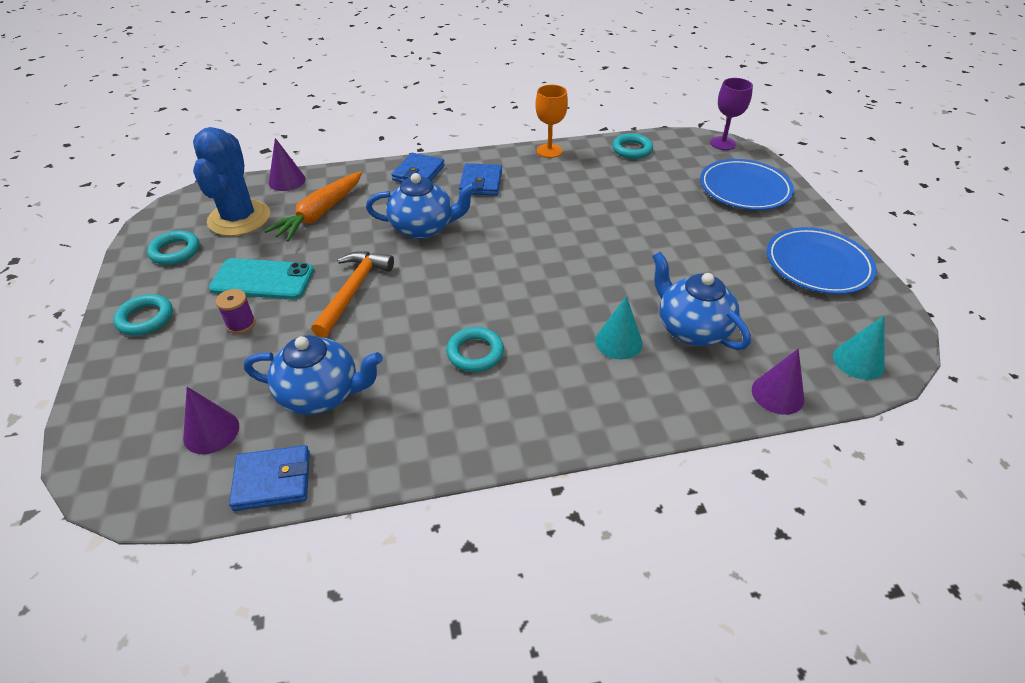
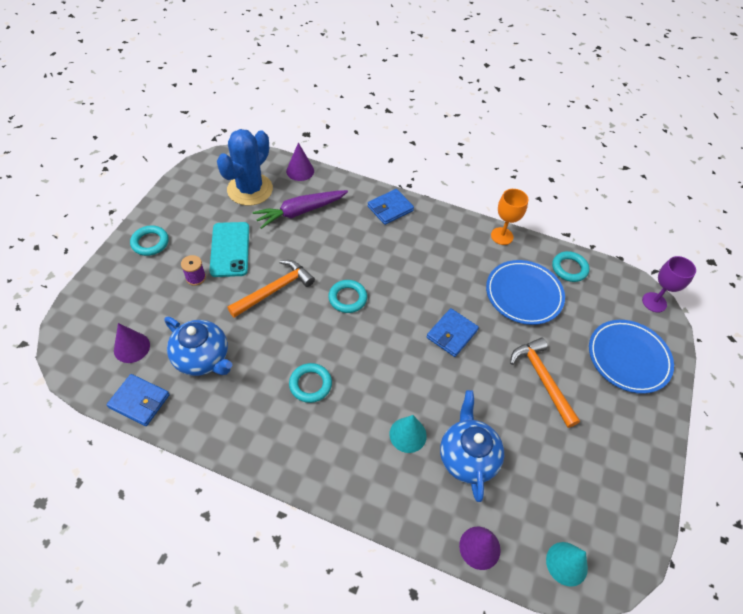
camera: 30 degrees right, 10 degrees up
(175, 251) = (197, 197): turquoise ring -> turquoise ring (347, 298)
(262, 280) = (230, 249): turquoise phone -> turquoise phone turned 45 degrees clockwise
(320, 214) = (300, 212): orange carrot -> purple carrot
(424, 228) = (356, 261): blue teapot -> none
(481, 182) = (426, 241): blue wallet -> blue wallet (452, 334)
(693, 237) = (542, 379): none -> orange hammer
(817, 265) = (619, 464): blue plate -> blue plate (523, 294)

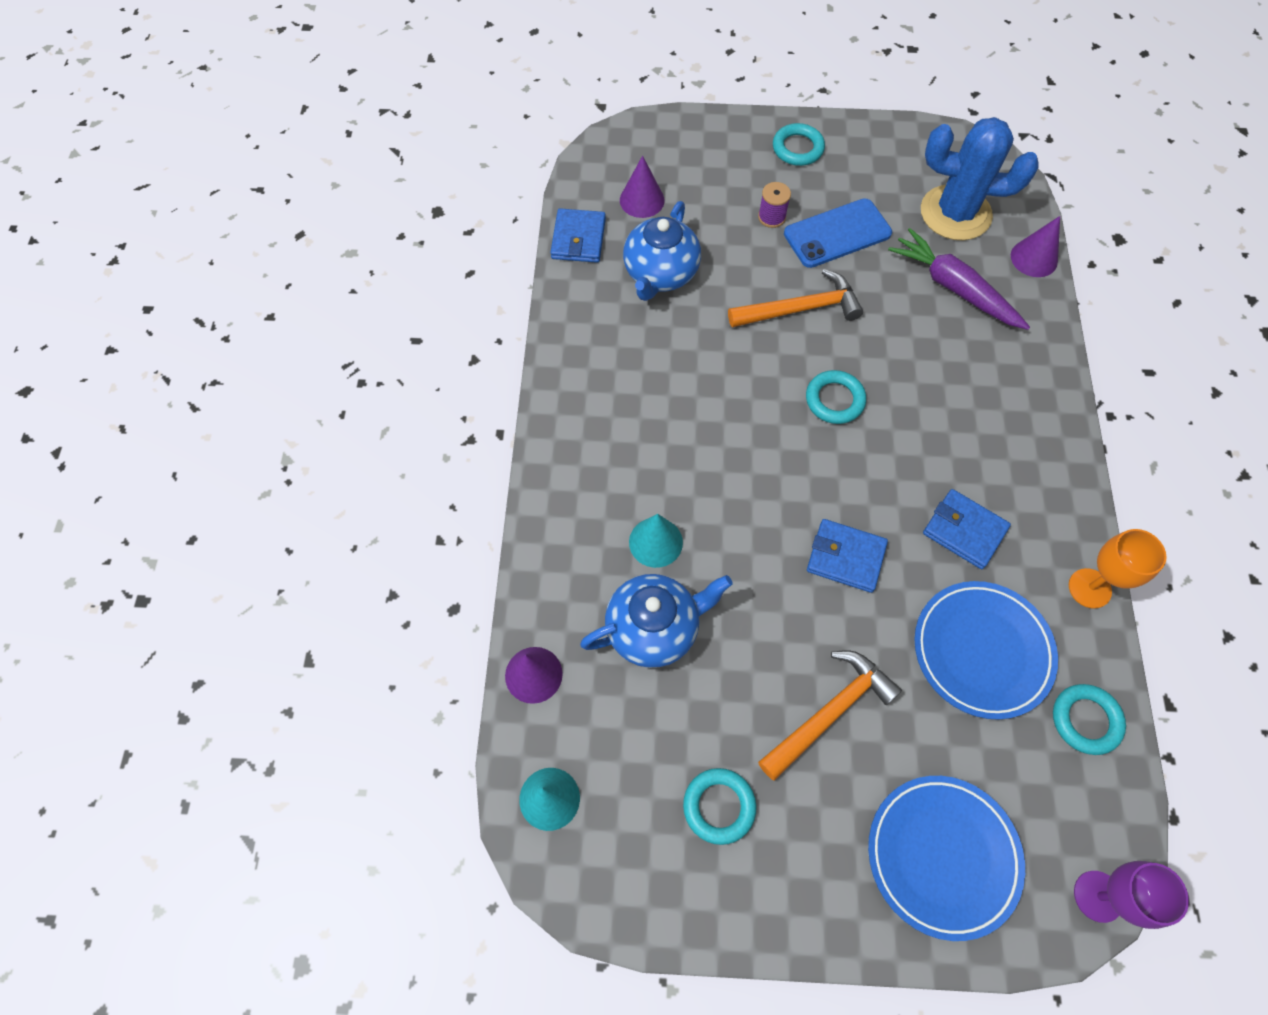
camera: 75 degrees right, 10 degrees up
(230, 249) = (837, 234): turquoise phone -> blue phone
(274, 290) = (800, 309): orange hammer -> orange hammer turned 45 degrees counterclockwise
(310, 384) = (678, 402): turquoise ring -> turquoise ring (719, 806)
(390, 208) = (1039, 402): blue wallet -> blue wallet (964, 530)

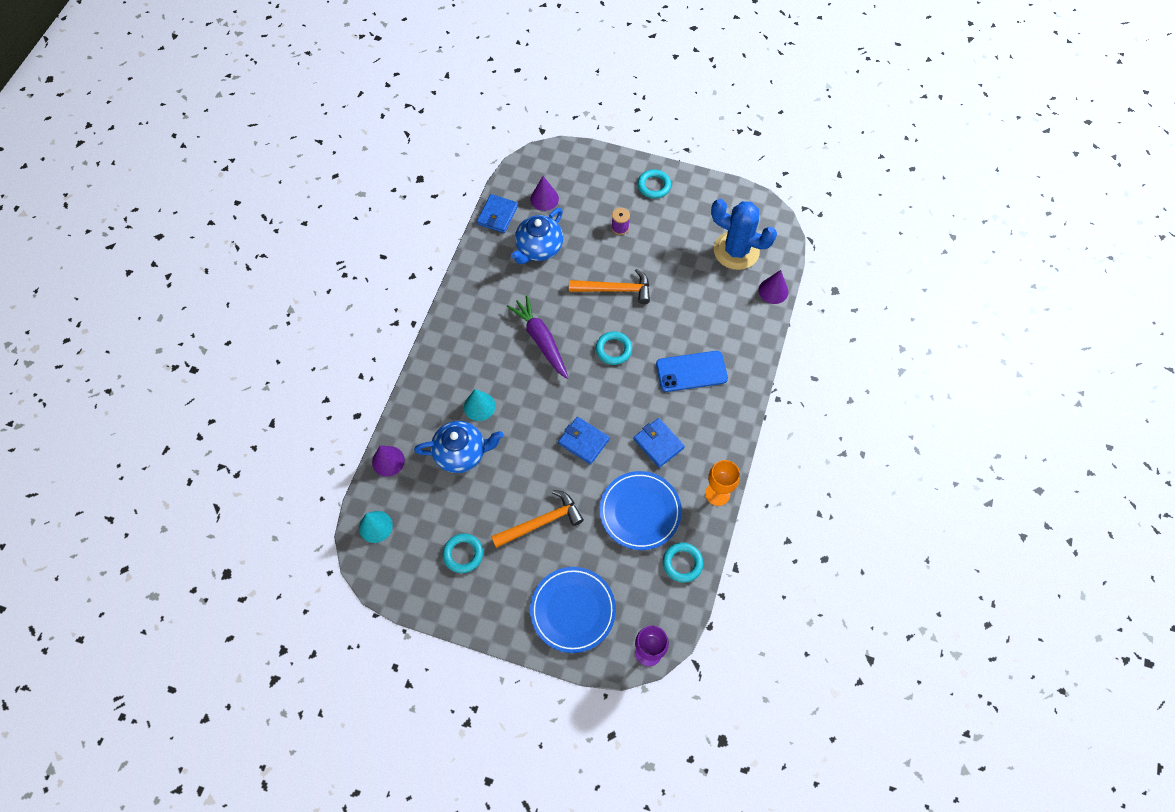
camera: 15 degrees right, 0 degrees up
(837, 234) = (656, 247): blue phone -> blue phone (691, 371)
(953, 288) = (714, 298): purple carrot -> purple carrot (541, 340)

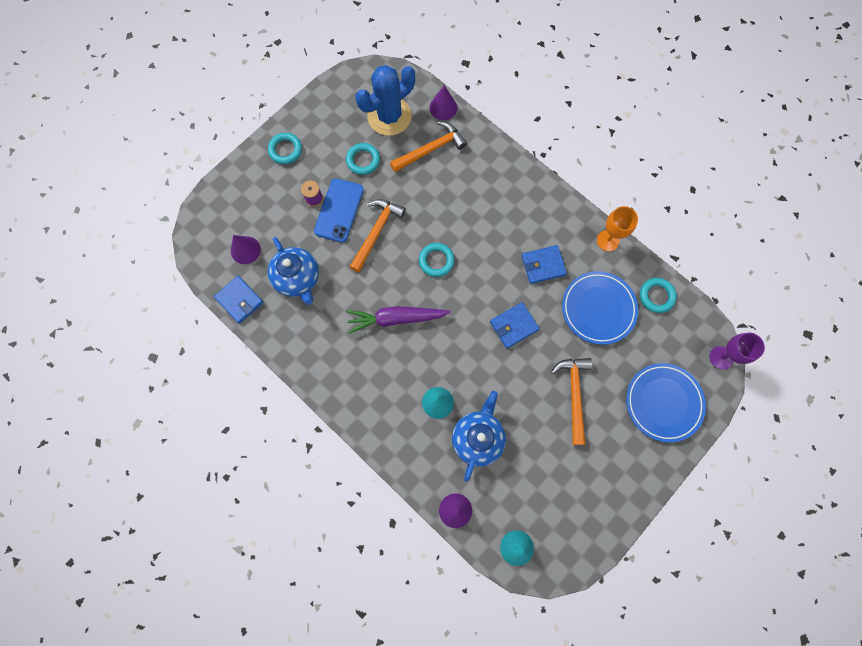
camera: 65 degrees left, 10 degrees up
(463, 554) = (576, 476): turquoise ring -> turquoise ring (363, 160)
(691, 371) = (488, 207): blue phone -> blue phone (339, 210)
(723, 298) = (431, 149): none -> orange hammer

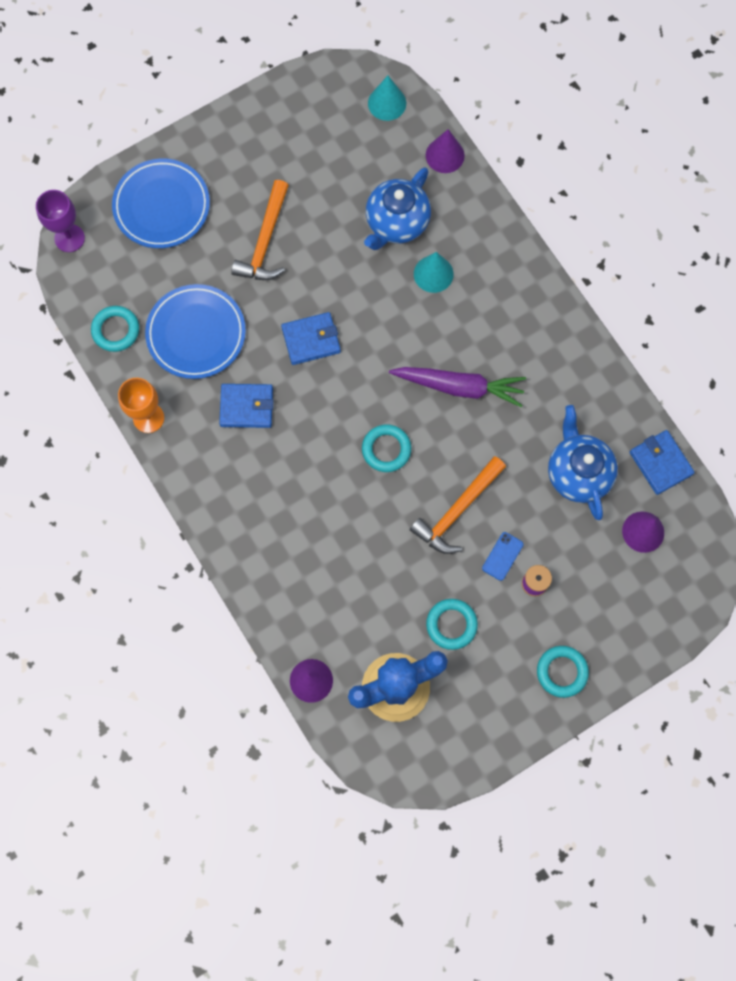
camera: 165 degrees left, 0 degrees up
(339, 210) = (502, 556): blue phone -> blue phone, size x0.50
(431, 149) = (348, 616): orange hammer -> none

